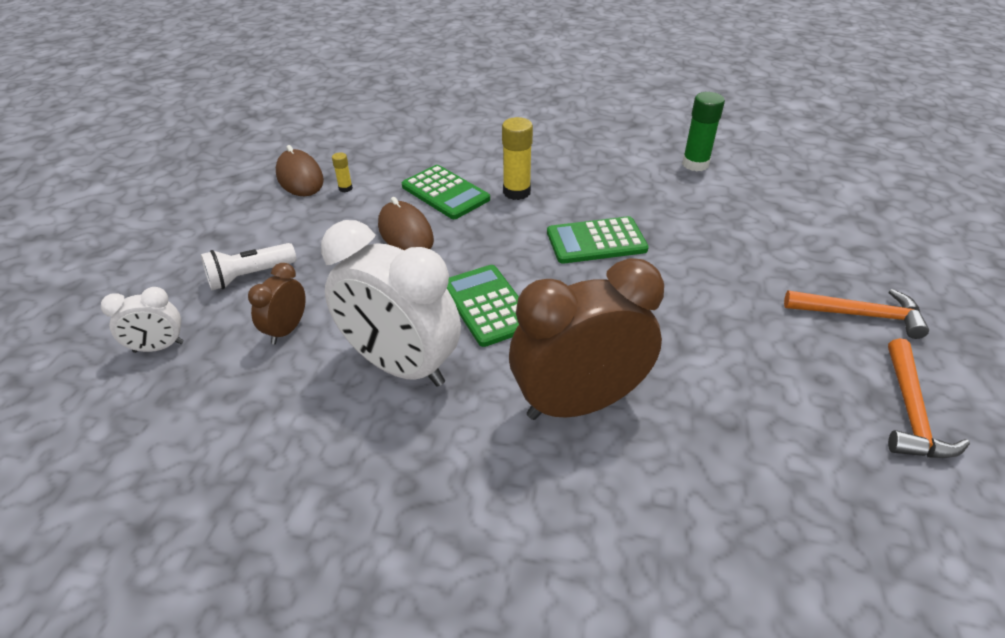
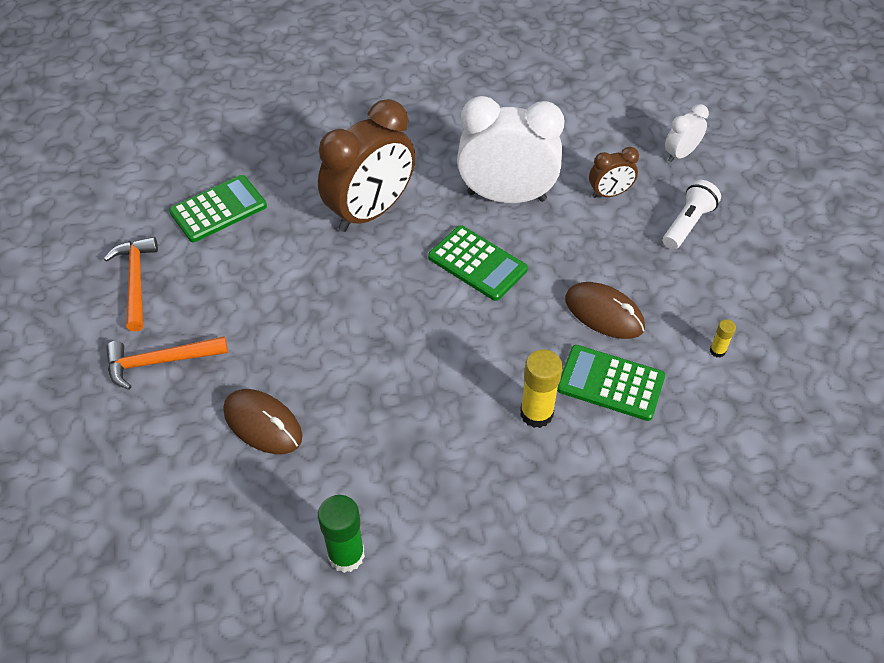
camera: 155 degrees right, 10 degrees up
(287, 330) = (609, 193): brown clock -> brown clock turned 75 degrees clockwise
(300, 178) = (779, 349): brown mouse -> brown mouse (263, 424)
(596, 241) = (418, 369): green calculator -> green calculator (218, 209)

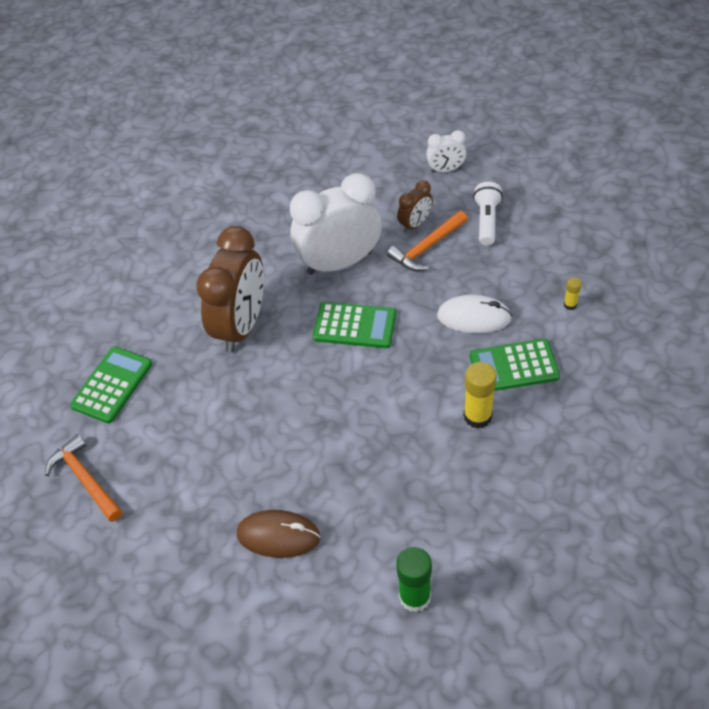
camera: 25 degrees left, 0 degrees up
(160, 361) = (156, 533): orange hammer -> orange hammer (426, 247)
(604, 313) = (474, 317): brown mouse -> white mouse
(680, 154) = (446, 169): white clock -> white clock turned 120 degrees counterclockwise

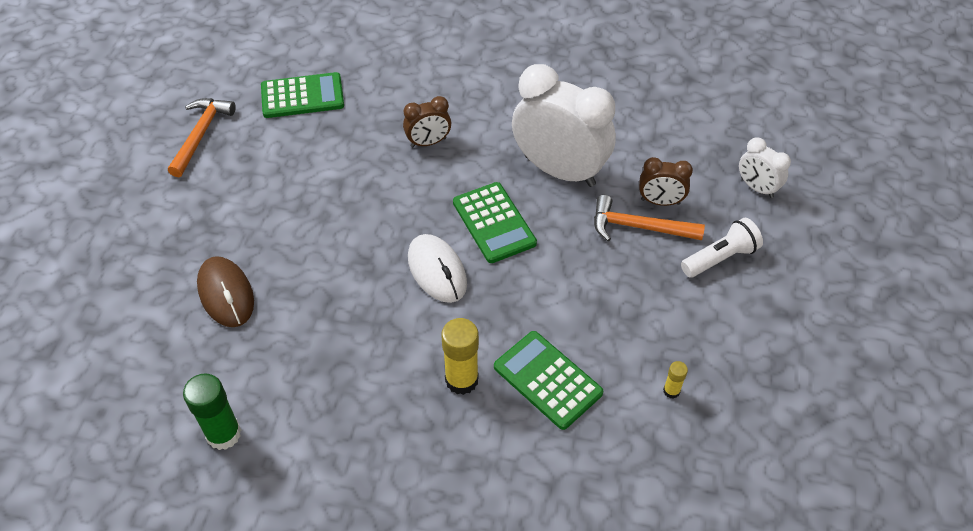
camera: 50 degrees right, 0 degrees up
(241, 326) = (428, 142): brown clock -> brown clock, size x0.48
(474, 317) = (583, 313): white mouse -> white mouse (437, 271)

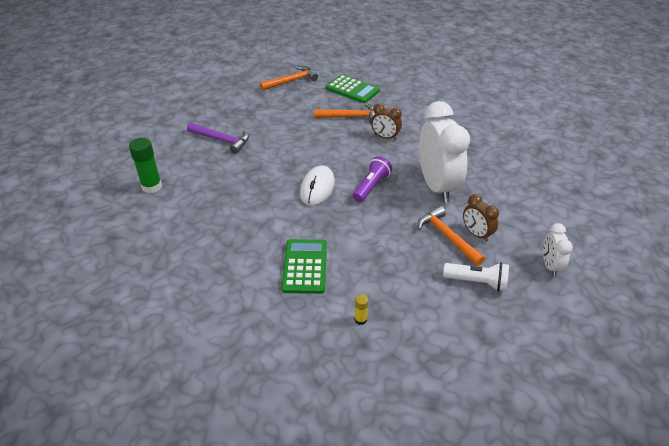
camera: 45 degrees right, 10 degrees down
(226, 294) = (221, 140): brown mouse -> purple hammer
(351, 141) = (350, 117): none -> orange hammer
(461, 380) = (267, 237): yellow glue stick -> none
(494, 223) = (371, 187): green calculator -> purple flashlight

